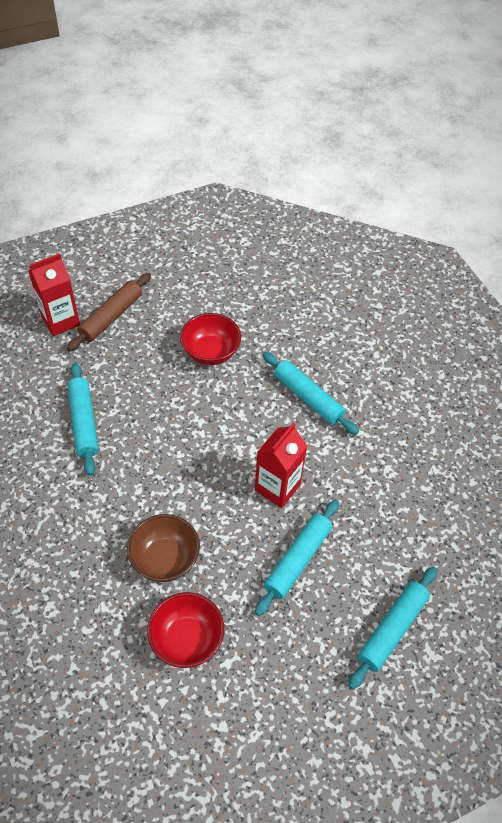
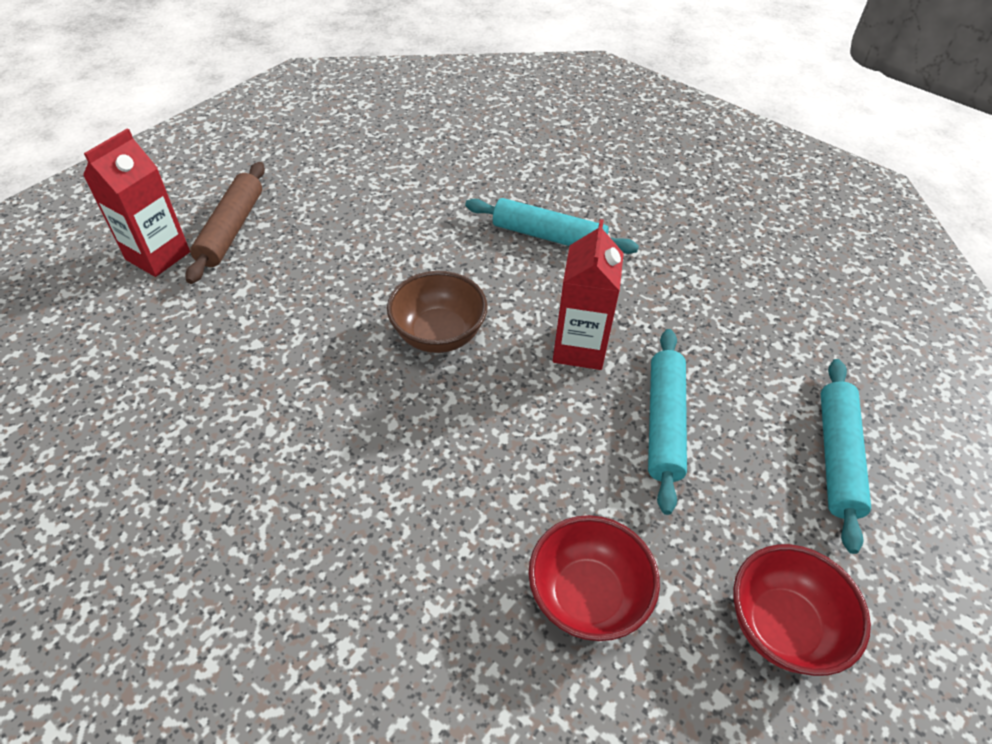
camera: 25 degrees left, 5 degrees down
(83, 422) = (260, 366): turquoise rolling pin -> none
(165, 559) = (486, 498): brown bowl -> brown bowl (438, 334)
(211, 352) = (393, 227): red bowl -> red bowl (782, 626)

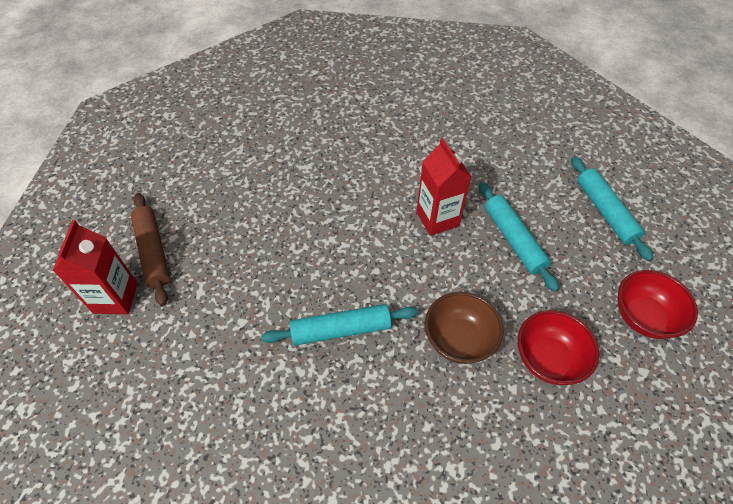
camera: 30 degrees left, 5 degrees up
(438, 334) = (352, 253): brown bowl -> brown bowl (459, 340)
(548, 236) = (365, 155): turquoise rolling pin -> turquoise rolling pin (341, 329)

